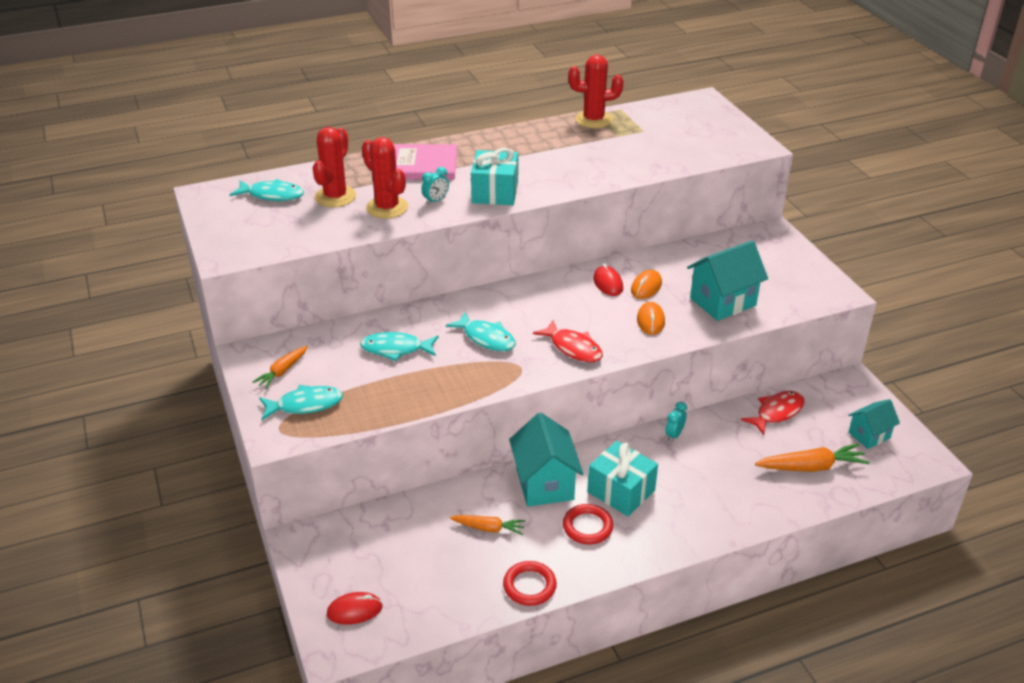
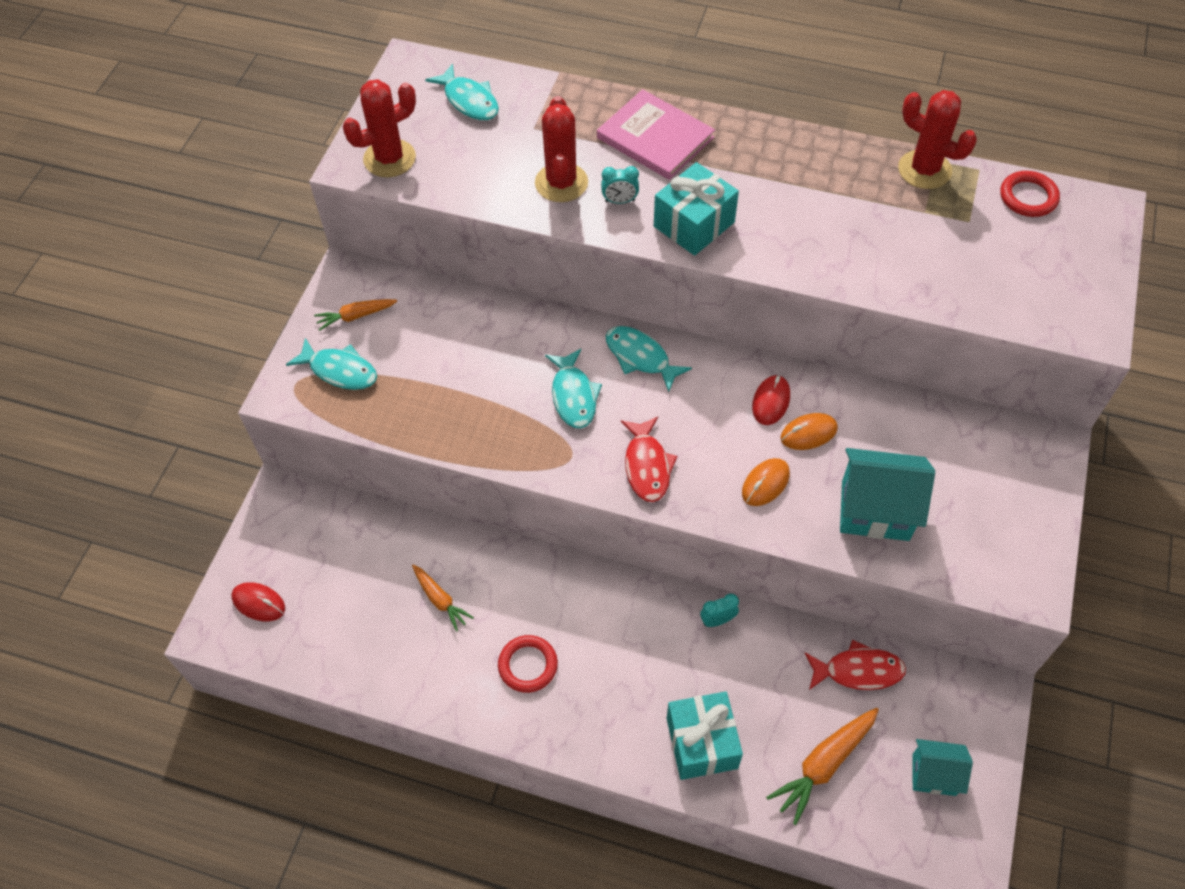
camera: 40 degrees right, 20 degrees up
(335, 197) = (526, 137): red cactus -> red cactus (389, 158)
(396, 349) = (477, 354): turquoise fish -> turquoise fish (640, 357)
(529, 586) = (417, 689): red ring -> red ring (1028, 197)
(545, 484) = (535, 587): turquoise house -> none
(621, 491) = (598, 648): turquoise gift -> turquoise gift (702, 743)
(811, 467) = (823, 765): orange carrot -> orange carrot turned 105 degrees clockwise

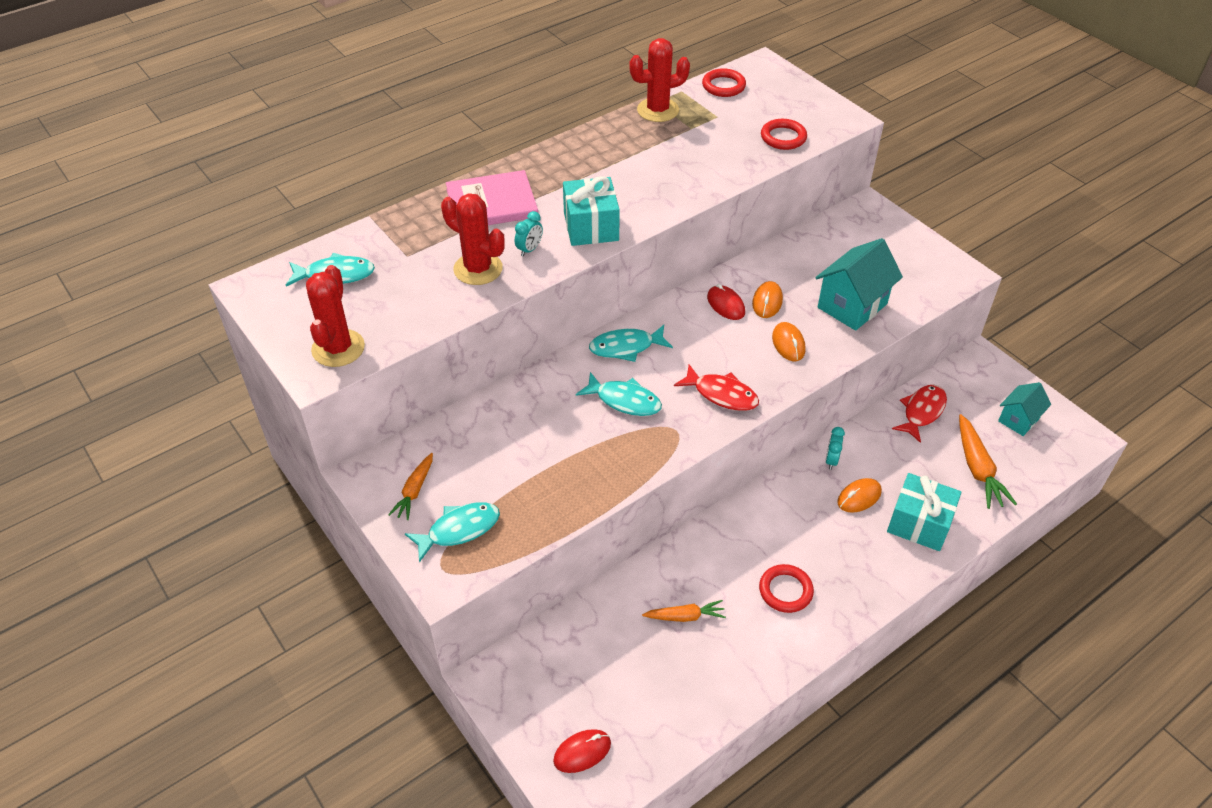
camera: 55 degrees left, 10 degrees down
(690, 670) = (859, 497): none -> orange mouse
(995, 294) = (783, 137): none -> red ring

